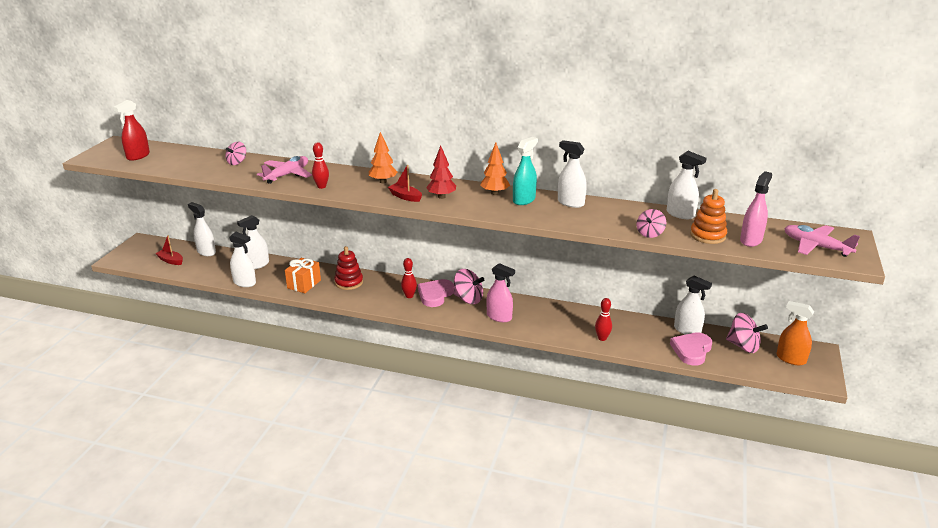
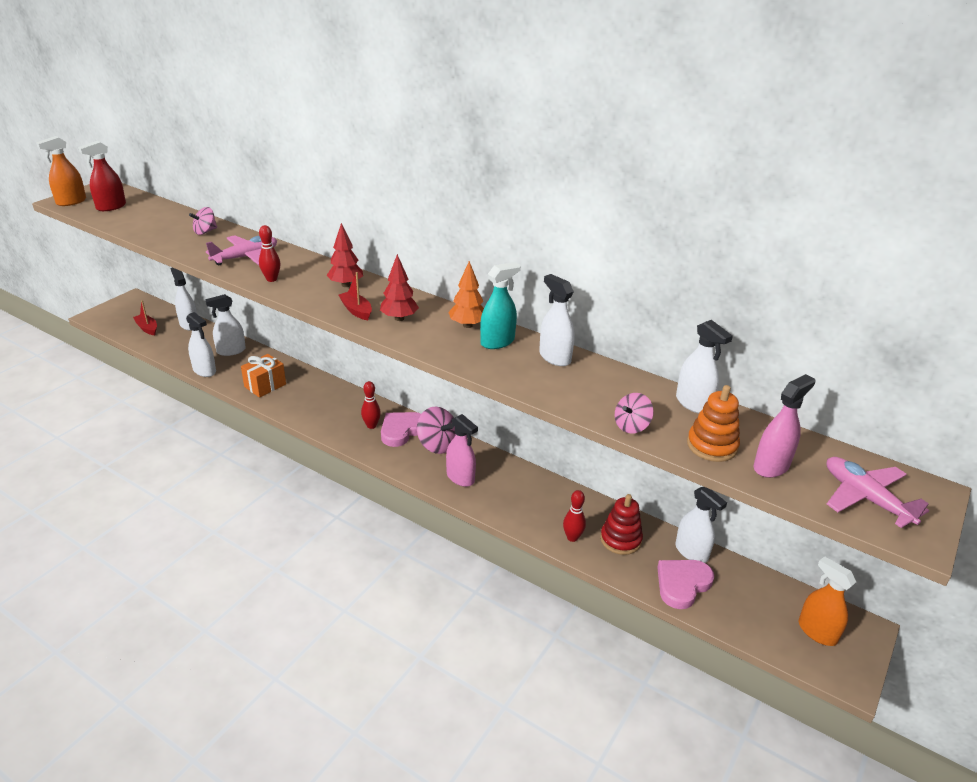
camera: 15 degrees right, 5 degrees up
(98, 157) = (71, 202): none -> orange spray bottle
(349, 282) = (314, 393): red stacking toy -> red stacking toy (620, 539)
(383, 181) = (346, 285): orange tree -> red tree
(743, 346) = (757, 595): pink spinning top -> none

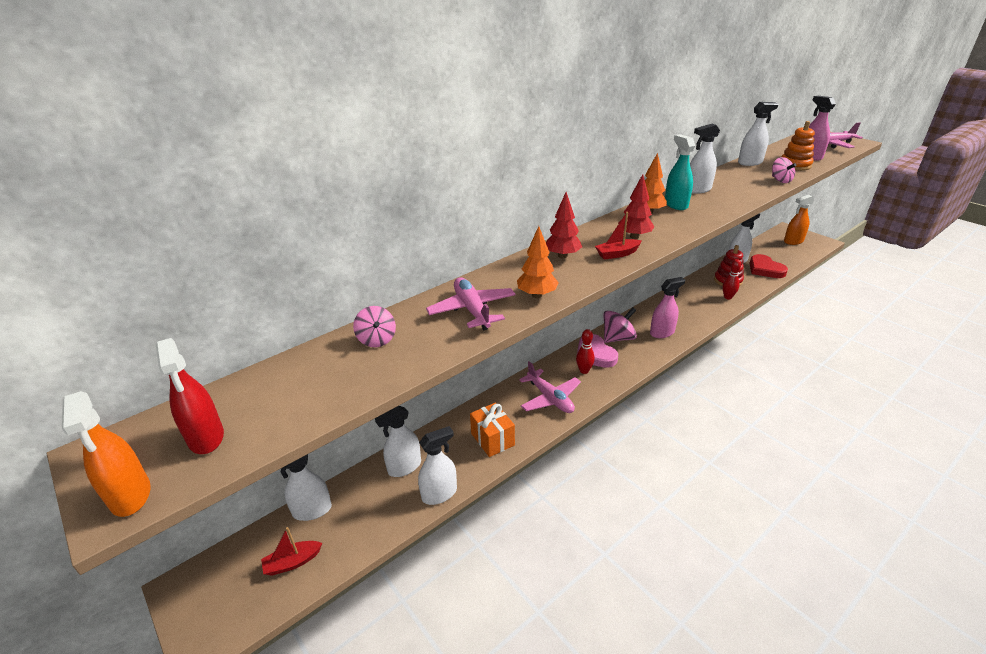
camera: 70 degrees left, 0 degrees up
(231, 351) = (404, 467): white spray bottle -> white spray bottle turned 60 degrees clockwise
(271, 279) = (537, 295): red bowling pin -> orange tree
(324, 409) = (550, 398): none -> pink plane
(682, 584) = (765, 269): pink heart -> red heart

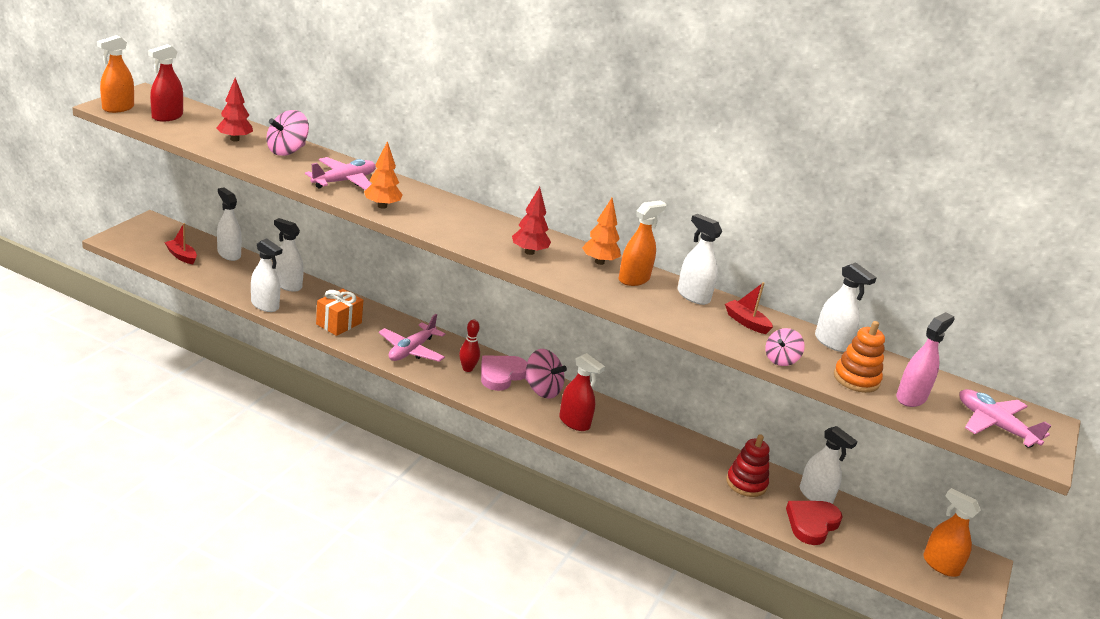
camera: 60 degrees right, 5 degrees down
(377, 339) = (287, 151): pink spinning top -> pink spinning top, size x1.53
(562, 256) = (462, 216): red tree -> red tree (234, 139)
(617, 254) = (483, 242): red boat -> red boat (746, 322)
(662, 332) = (574, 422): pink spray bottle -> red spray bottle
(676, 204) = (634, 279): turquoise spray bottle -> orange spray bottle
(727, 297) = (699, 481): red bowling pin -> none

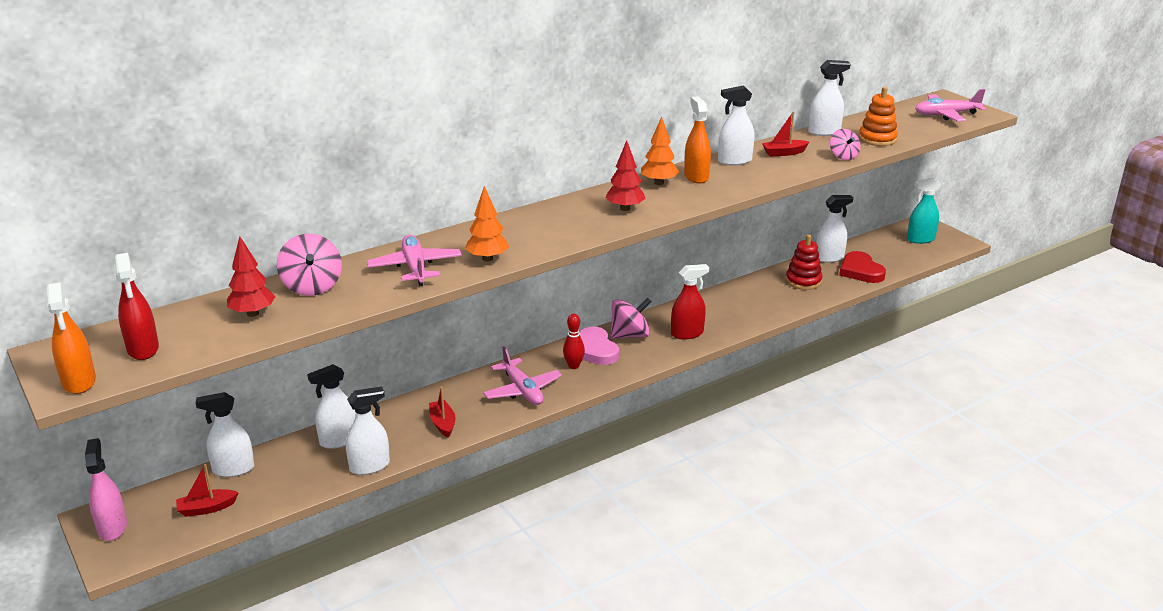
camera: 55 degrees left, 0 degrees up
(339, 323) = (443, 423): orange gift -> red boat
(911, 398) = (906, 129): pink spray bottle -> pink spray bottle (112, 527)
(940, 565) = (920, 239): orange spray bottle -> turquoise spray bottle

